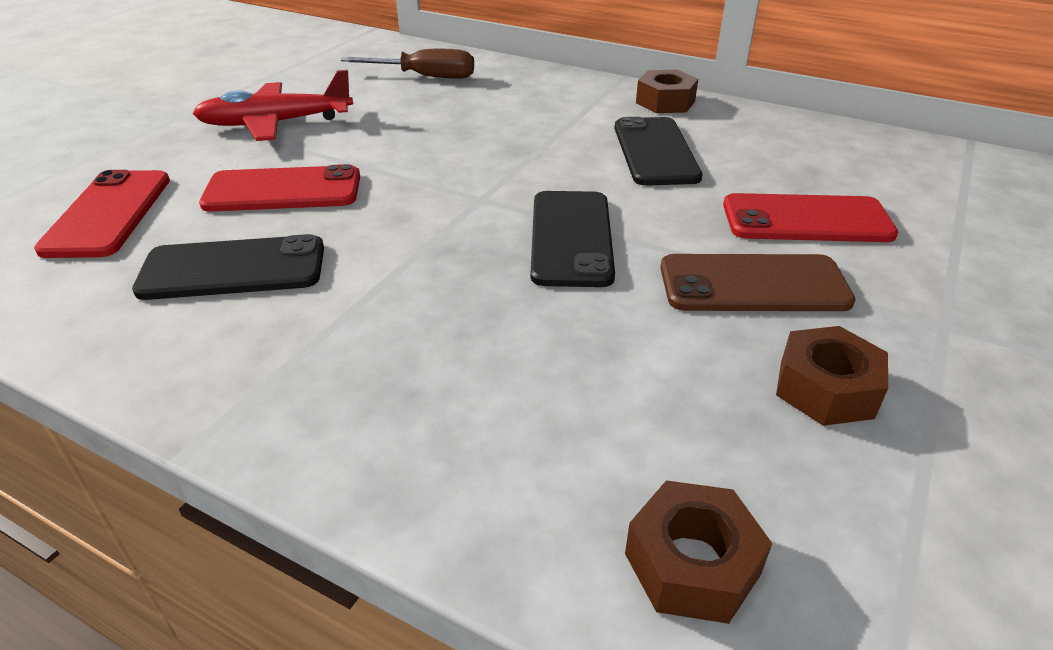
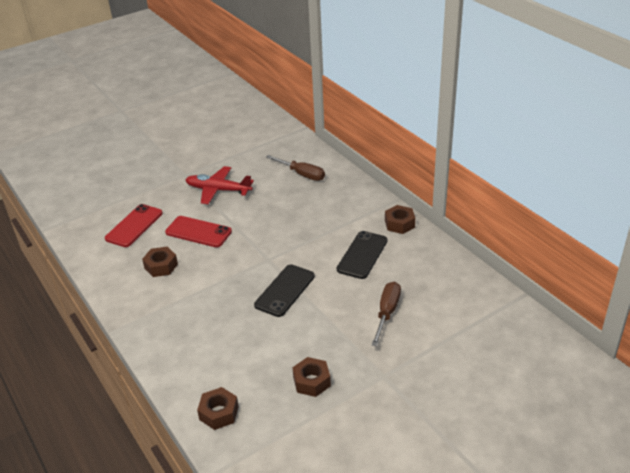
camera: 30 degrees right, 0 degrees up
(233, 269) = (161, 266): black phone -> brown nut
(753, 284) = (331, 334): brown phone -> none
(806, 220) = (387, 313): red phone -> brown screwdriver

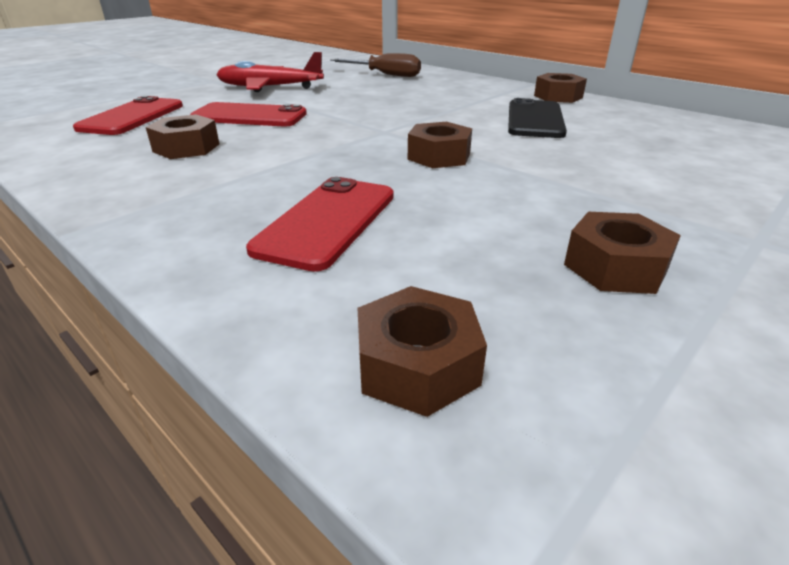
camera: 15 degrees left, 5 degrees down
(213, 338) = (327, 221): none -> red phone
(285, 290) = (439, 156): black phone -> brown nut
(387, 313) = (647, 165): brown screwdriver -> none

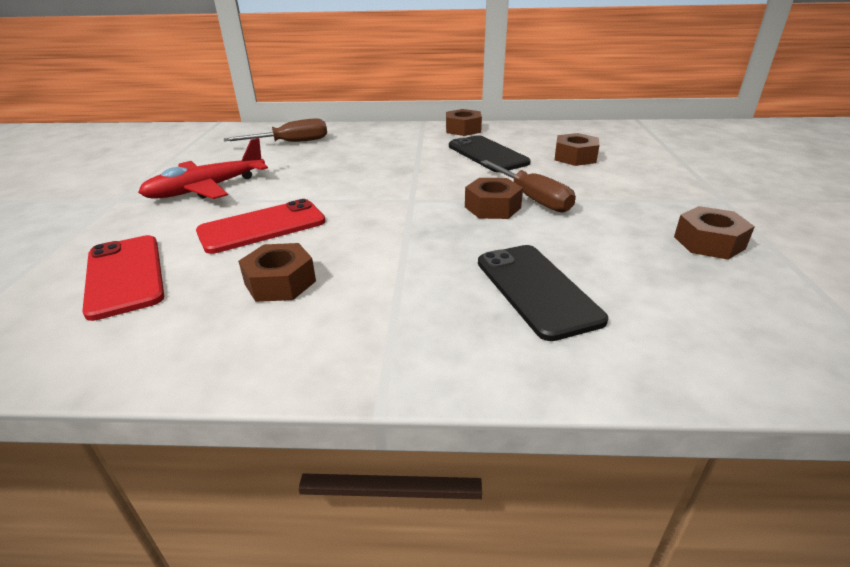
camera: 40 degrees left, 0 degrees up
(327, 221) = (536, 290): red phone -> black phone
(417, 365) = (751, 344): brown nut -> brown nut (575, 157)
(495, 162) = (532, 199): none -> brown screwdriver

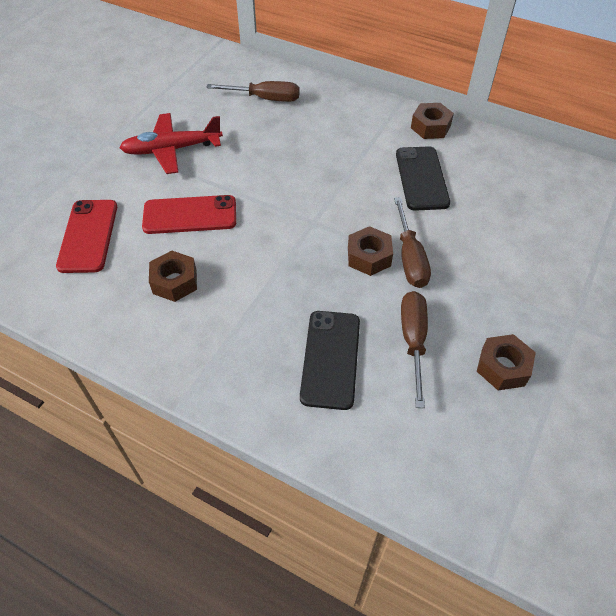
camera: 25 degrees right, 20 degrees up
(575, 157) = (499, 212): brown nut -> none
(604, 250) = (413, 341): none -> brown screwdriver

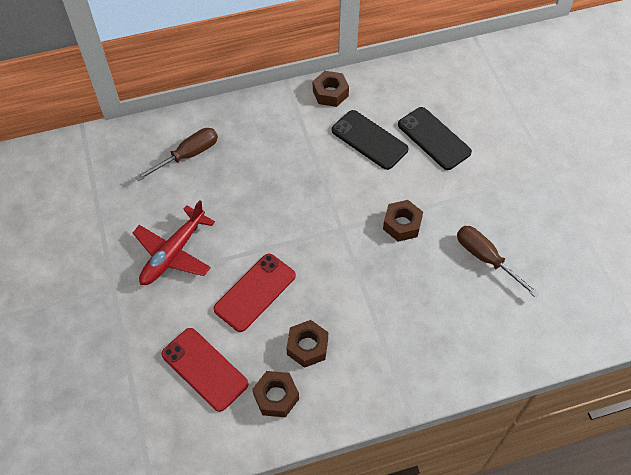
camera: 45 degrees left, 5 degrees up
(330, 359) = (456, 310): black phone -> black phone (434, 138)
(410, 258) = (425, 205): brown screwdriver -> none
(503, 367) = (544, 233): brown nut -> brown nut (276, 397)

